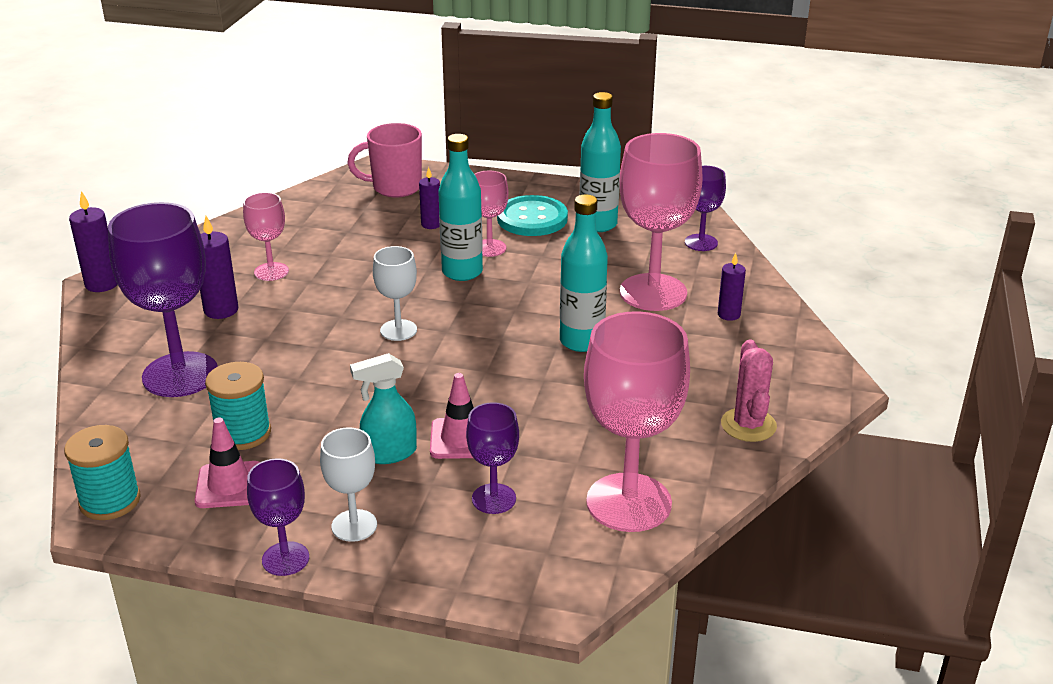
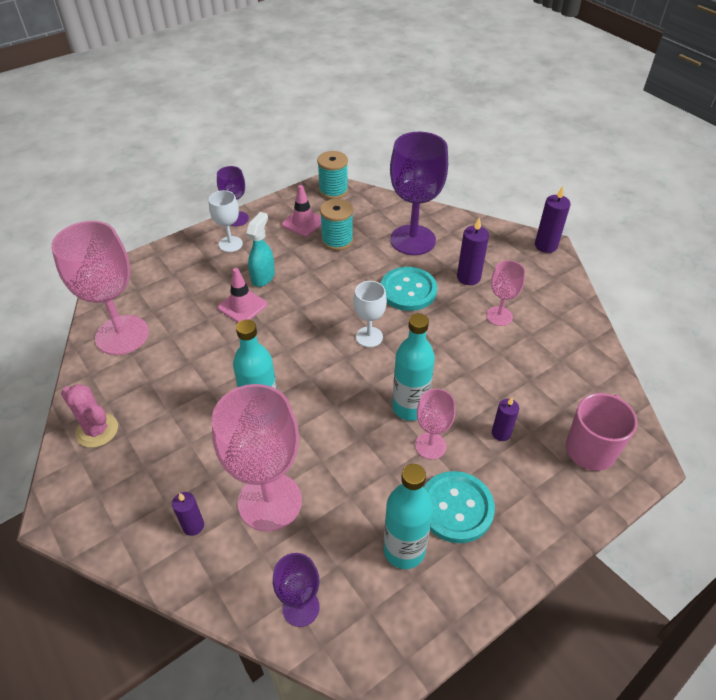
camera: 130 degrees right, 15 degrees up
(290, 338) = (408, 290): none -> turquoise button
(494, 499) = (188, 292): purple goblet -> none

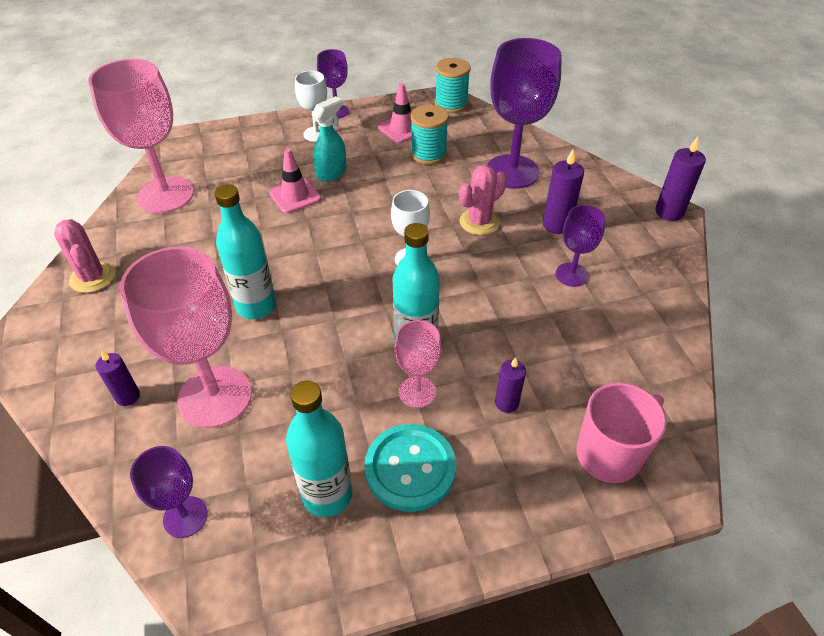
camera: 20 degrees right, 0 degrees up
(408, 290) = (479, 222): turquoise button -> pink cactus
(499, 316) = (571, 274): pink goblet -> purple goblet

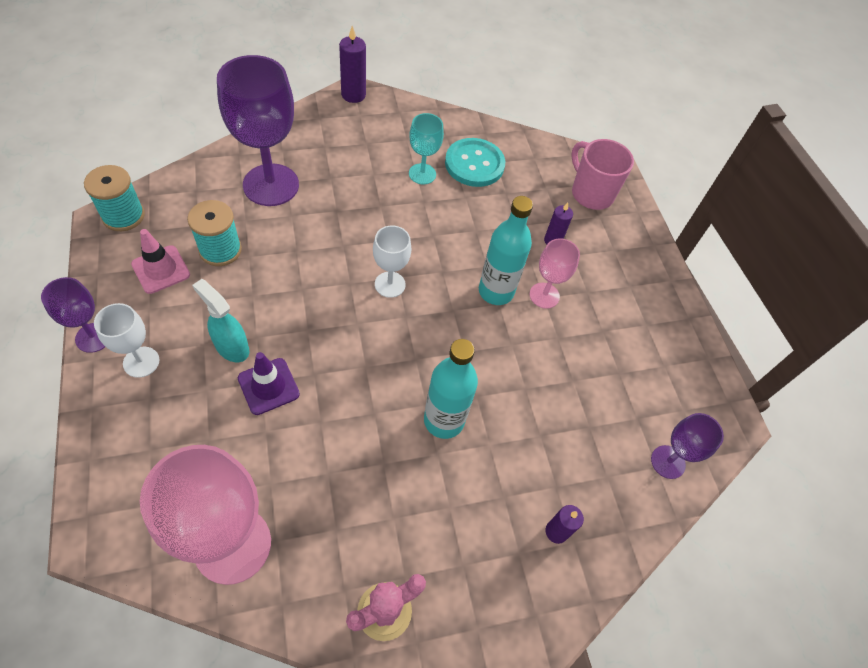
camera: 95 degrees left, 10 degrees up
(215, 396) = (554, 450): pink goblet -> none
(295, 196) = (268, 386): pink traffic cone -> purple traffic cone
(327, 495) = (638, 361): turquoise bottle -> none
(410, 468) = (612, 307): turquoise button -> turquoise button (474, 164)
(479, 222) = (344, 224): pink cactus -> none
(556, 225) = (357, 169): purple candle -> none
(571, 274) = (422, 174): purple goblet -> turquoise goblet

